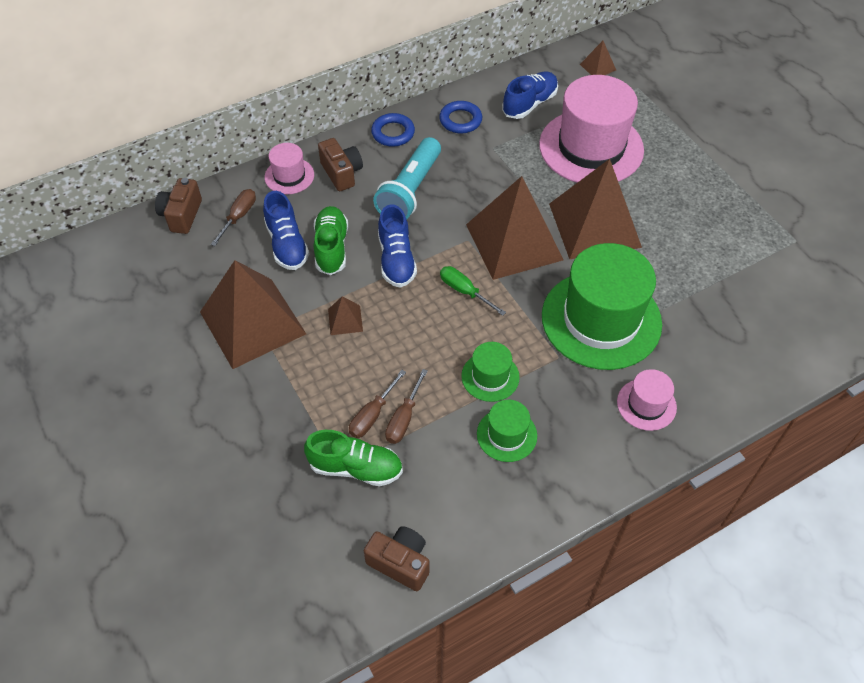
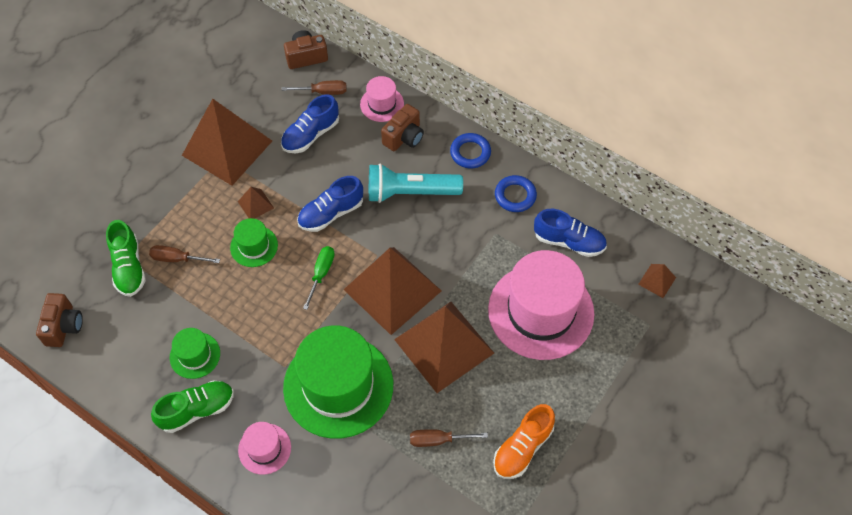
camera: 65 degrees right, 5 degrees up
(331, 248) = (321, 165): green shoe -> green shoe (197, 410)
(403, 419) = (182, 280): brown screwdriver -> brown screwdriver (437, 440)
(490, 376) = (244, 324): green hat -> green hat (254, 246)
(721, 208) = (522, 448): none -> orange shoe

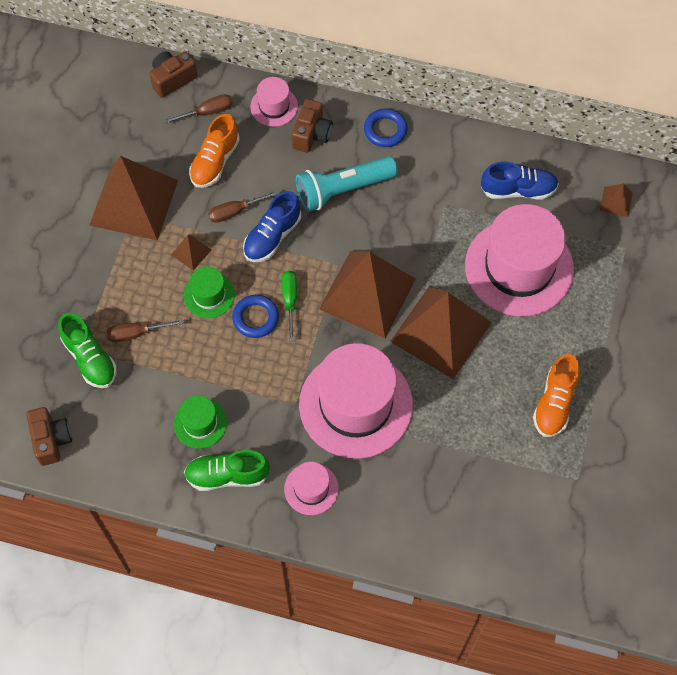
camera: 20 degrees left, 5 degrees up
(197, 410) = (227, 475): green shoe -> green shoe turned 135 degrees counterclockwise
(311, 135) = (215, 161): blue shoe -> orange shoe
(338, 386) = (356, 404): green hat -> pink hat
(437, 440) = (472, 423): brown screwdriver -> brown screwdriver (234, 212)
(515, 196) = (448, 160): blue ring -> blue ring (255, 318)

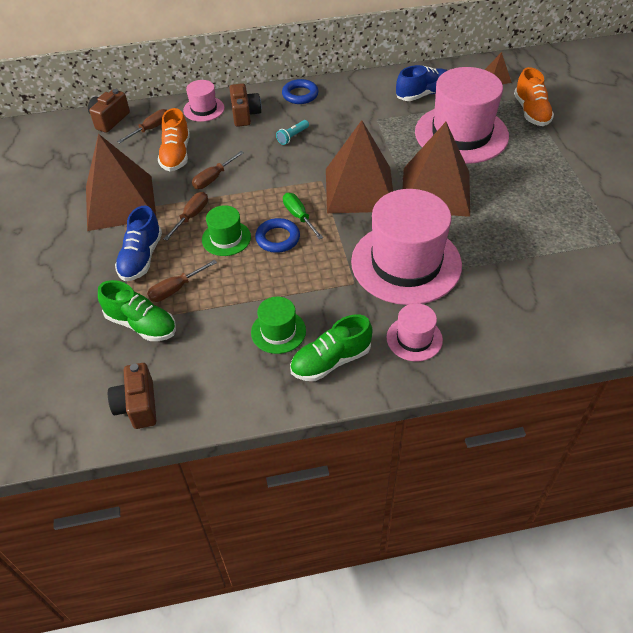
camera: 25 degrees left, 15 degrees down
(51, 440) = (138, 406): brown camera -> brown camera turned 150 degrees counterclockwise
(191, 252) = (192, 216): brown pyramid -> brown screwdriver
(272, 236) = (255, 182): blue shoe -> blue shoe (141, 258)
(343, 189) = (292, 136): turquoise flashlight -> turquoise flashlight, size x0.43
(554, 403) = (559, 201): orange shoe -> orange shoe (531, 112)

